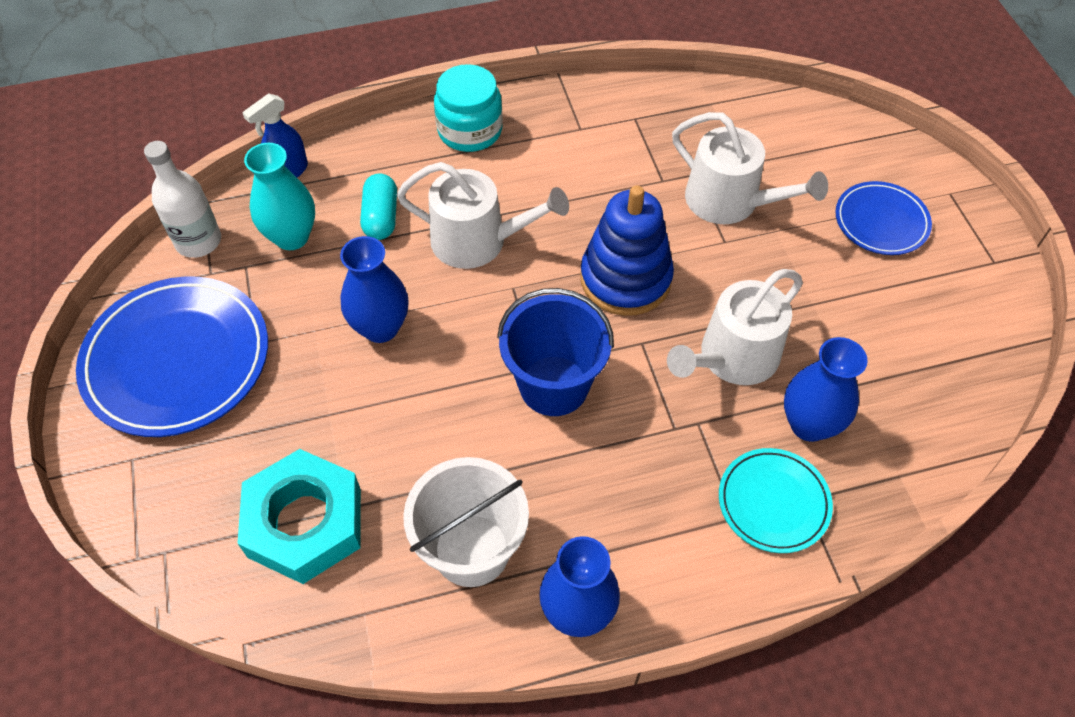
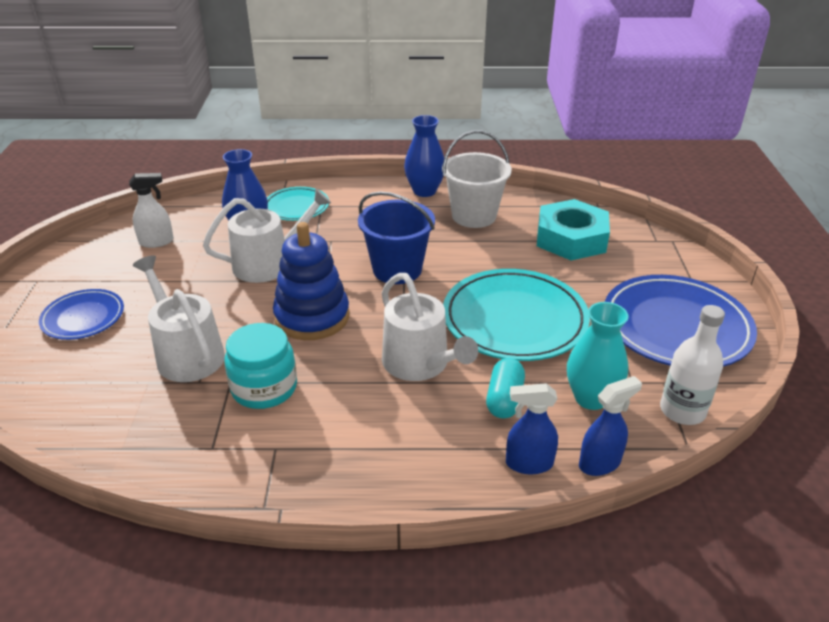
camera: 165 degrees left, 20 degrees down
(352, 159) = (528, 463): none -> blue spray bottle
(380, 327) = (514, 320): blue vase -> turquoise plate
(470, 130) = (393, 470): turquoise jar -> turquoise jar (264, 388)
(478, 241) = (420, 364): white watering can -> white watering can turned 150 degrees counterclockwise
(916, 365) = (157, 242): none -> white spray bottle

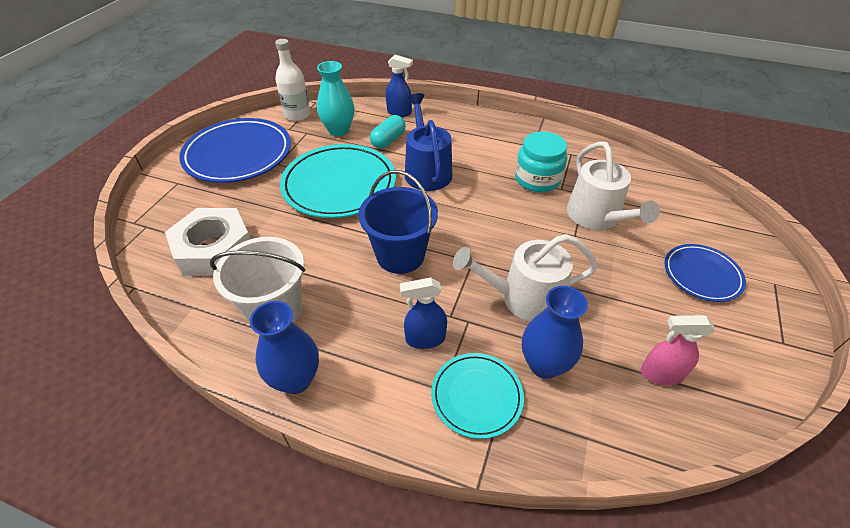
camera: 160 degrees left, 10 degrees up
(157, 242) = (660, 374): white spray bottle -> pink spray bottle
(312, 317) = (493, 225): blue stacking toy -> none
(420, 364) = (426, 171): white watering can -> blue watering can
(571, 238) = (214, 249): turquoise nut -> white nut
(600, 463) = (364, 105): blue spray bottle -> blue spray bottle (425, 339)

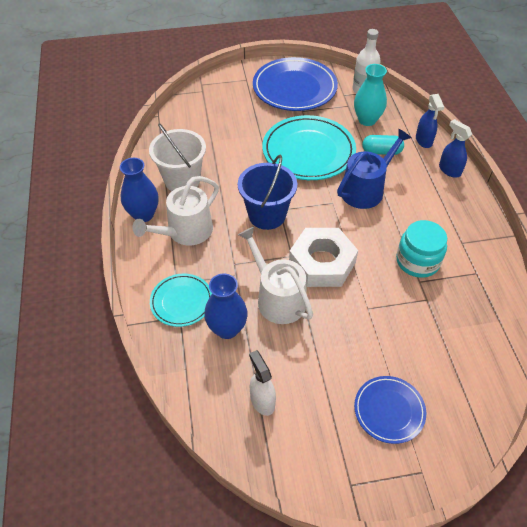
camera: 60 degrees right, 5 degrees up
(214, 249) = (207, 128): white nut -> white nut (322, 262)
(425, 339) = (207, 258): blue spray bottle -> blue spray bottle (449, 170)
(596, 217) = (403, 317): white watering can -> white watering can (185, 232)
(660, 374) = (262, 401): pink spray bottle -> white spray bottle

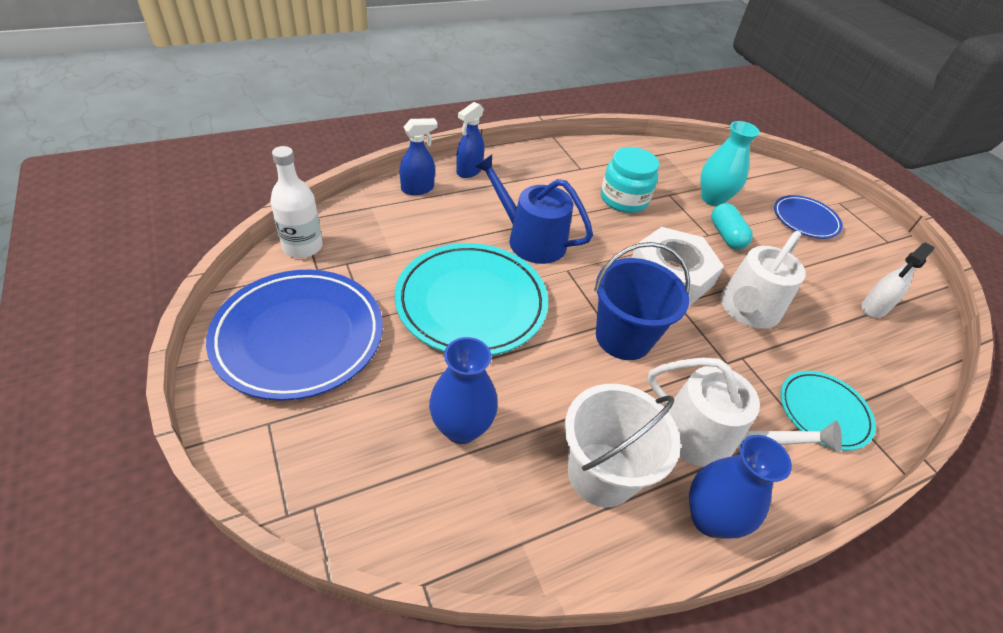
camera: 110 degrees left, 5 degrees down
(227, 329) = (822, 353): blue vase -> blue vase (461, 428)
(367, 120) = (381, 241): turquoise vase -> turquoise vase (712, 199)
(381, 152) = (450, 226): turquoise capsule -> turquoise capsule (726, 235)

